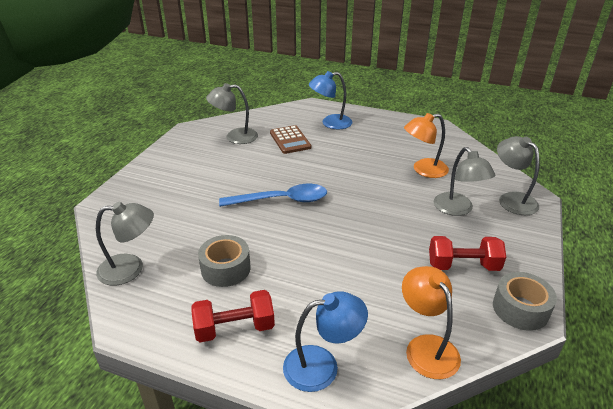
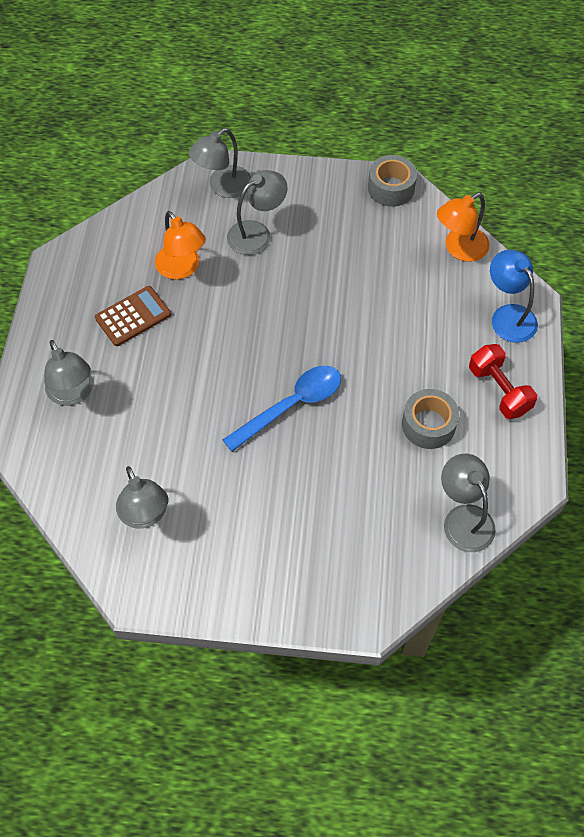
camera: 105 degrees left, 25 degrees up
(282, 200) = (292, 405): blue spoon -> blue spoon turned 75 degrees clockwise
(290, 140) = (139, 435): brown calculator -> brown calculator (133, 316)
(330, 123) = (73, 394): blue lamp -> grey lamp
(463, 266) = (349, 227): red dumbbell -> none

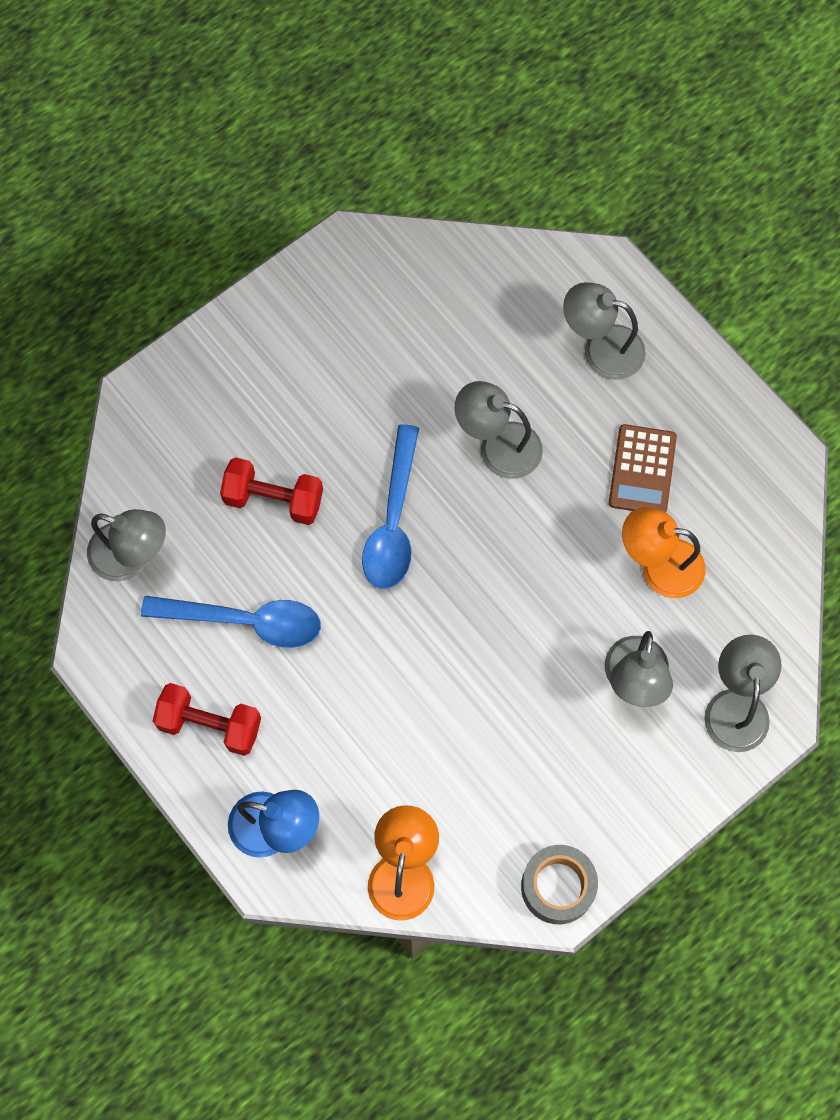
camera: 135 degrees right, 10 degrees up
(145, 515) = (411, 309): grey lamp -> grey lamp (498, 446)
(346, 476) = (273, 499): none -> red dumbbell
(428, 425) = (246, 621): grey tape -> blue spoon

